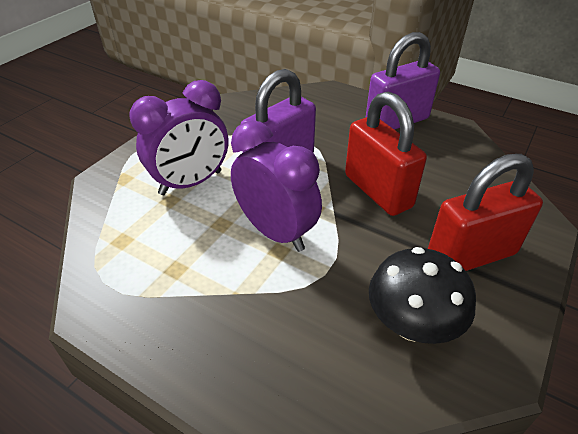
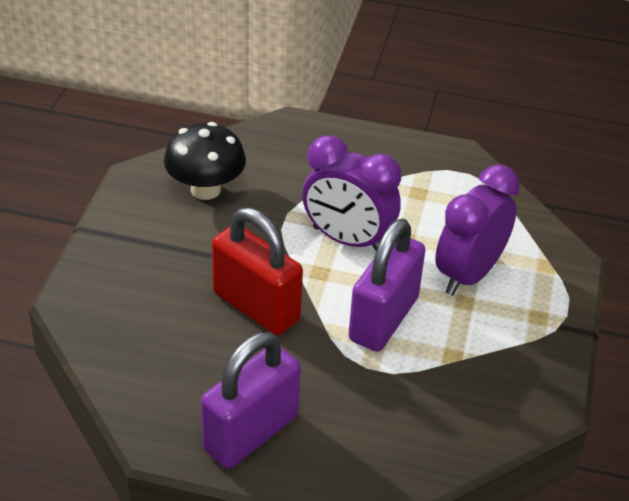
camera: 160 degrees right, 0 degrees up
(471, 255) = (153, 254): red padlock -> none

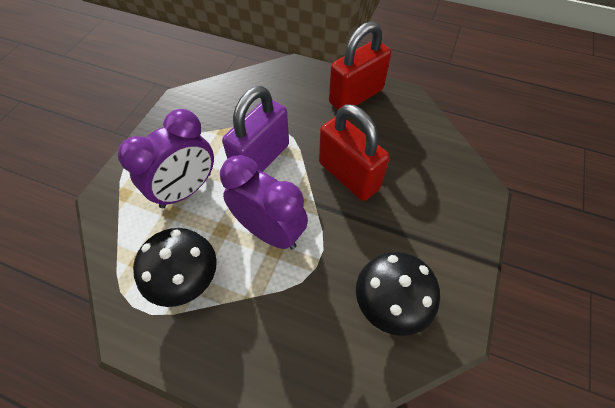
camera: 170 degrees left, 15 degrees up
(251, 433) = (356, 96): purple padlock -> red padlock
(424, 194) = (186, 280): none -> black mushroom

